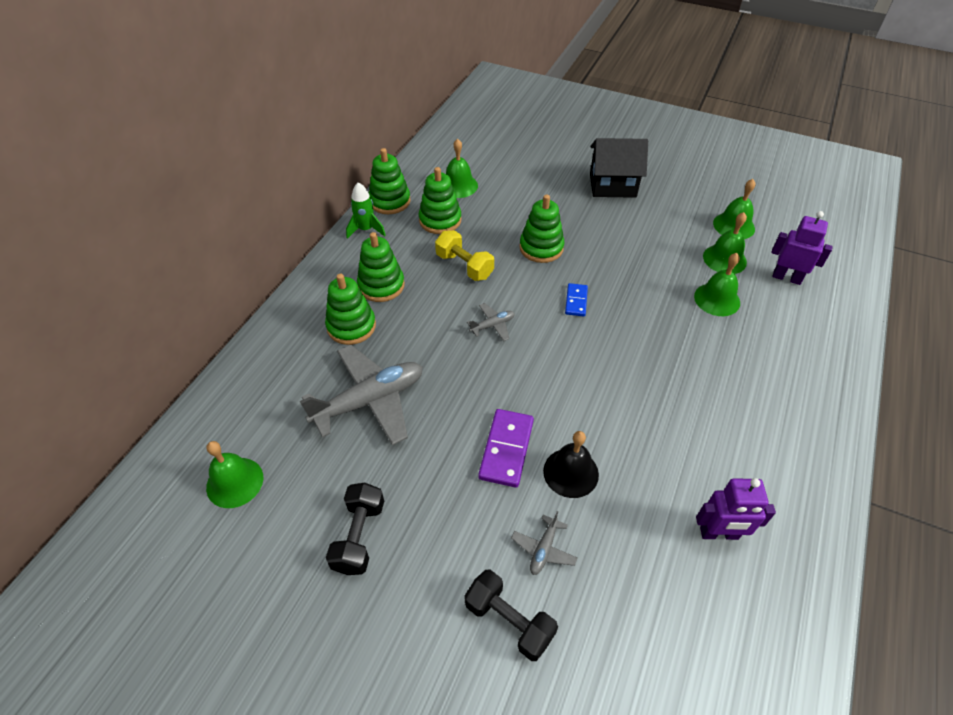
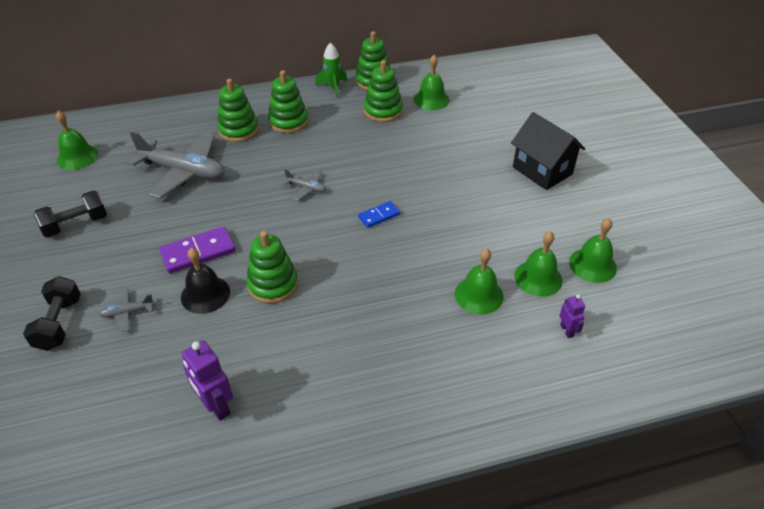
camera: 50 degrees right, 5 degrees down
(464, 266) = (350, 145): yellow dumbbell -> none
(541, 248) = (415, 170): green stacking toy -> green stacking toy (273, 284)
(786, 277) = (567, 330): purple robot -> purple robot, size x0.57

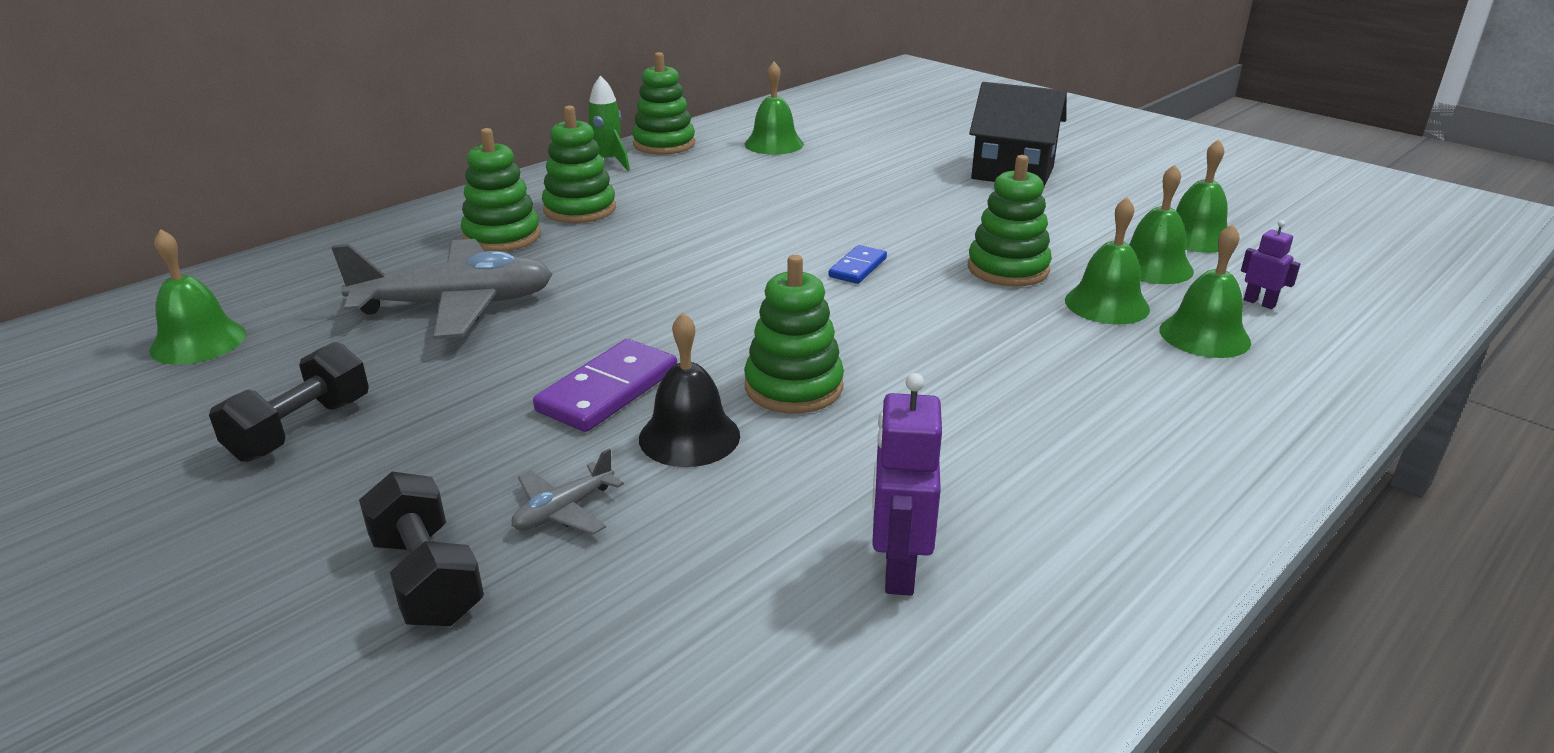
camera: 30 degrees left, 15 degrees down
(216, 406) = (898, 569): purple robot -> purple robot turned 75 degrees clockwise
(306, 188) = (704, 269): grey plane -> none
(383, 111) = (718, 168): green stacking toy -> green stacking toy (1008, 269)
(506, 340) = (1204, 335): none -> green bell

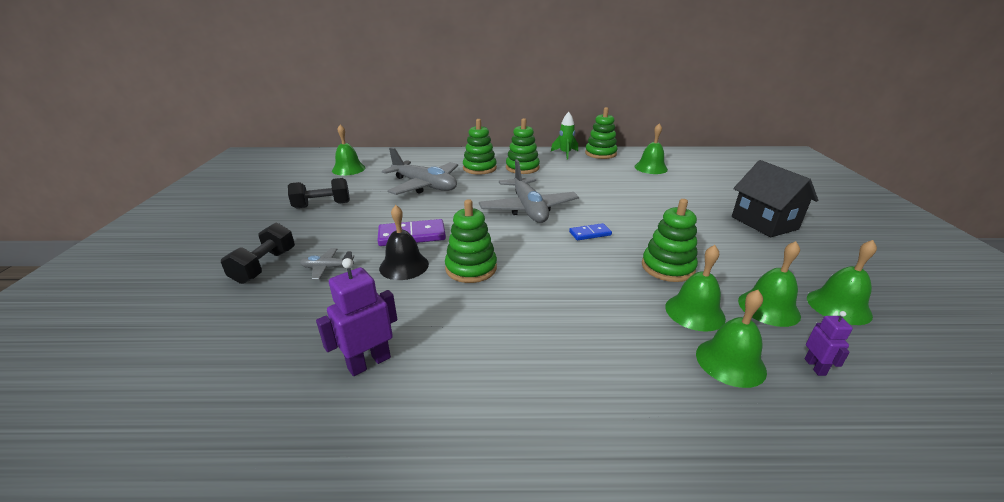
camera: 45 degrees right, 0 degrees up
(713, 269) = (528, 209): none -> grey plane

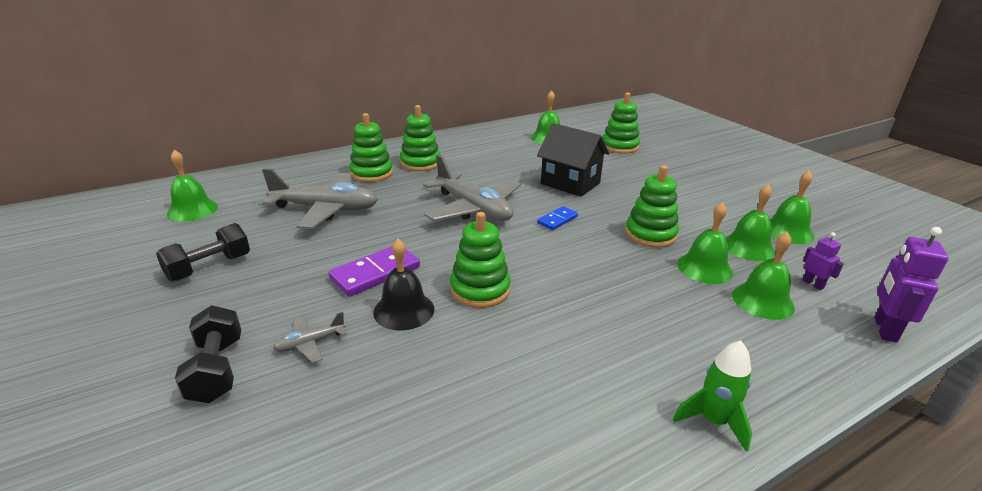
camera: 30 degrees left, 0 degrees up
(369, 362) = (479, 426): purple robot -> purple robot (884, 329)
(565, 154) = (450, 138): green rocket -> green rocket (713, 421)
(600, 153) = (486, 131): green stacking toy -> green stacking toy (619, 146)
(764, 223) = (683, 173): black house -> black house (570, 183)

